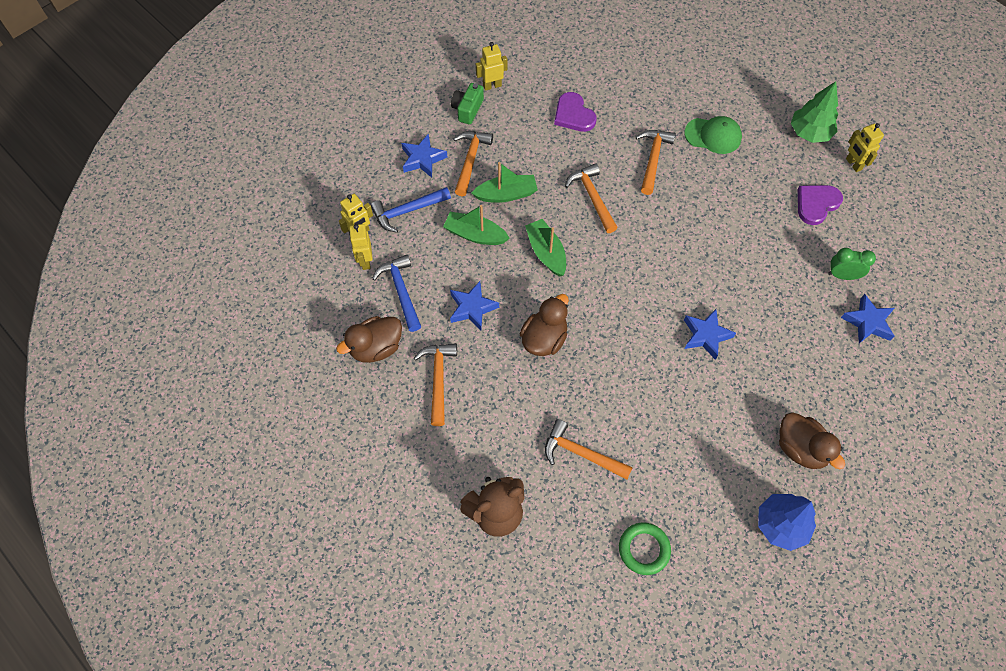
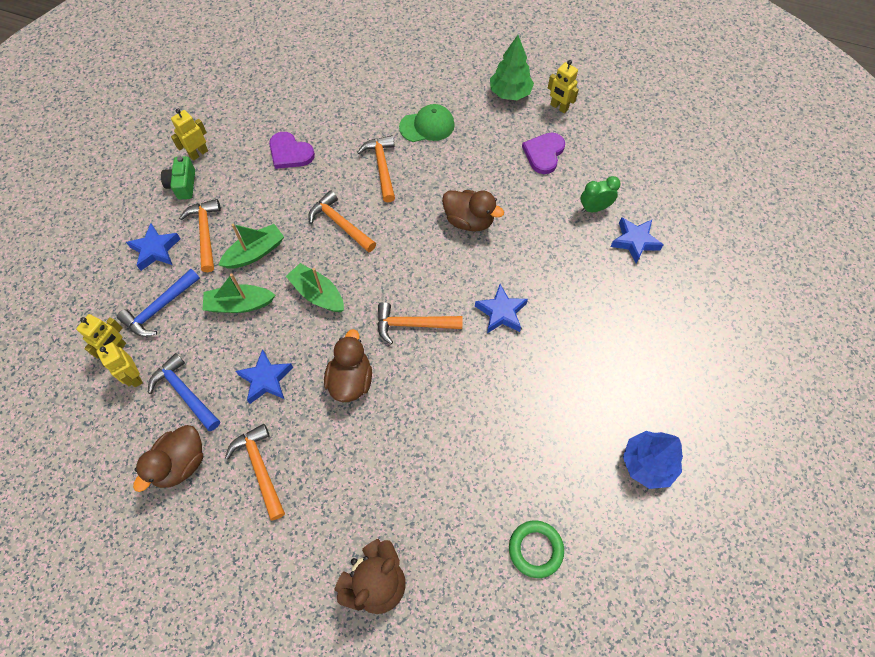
camera: 25 degrees left, 0 degrees up
(581, 453) = (435, 480): orange hammer -> orange hammer (413, 324)
(800, 448) = (631, 382): brown duck -> brown duck (469, 221)

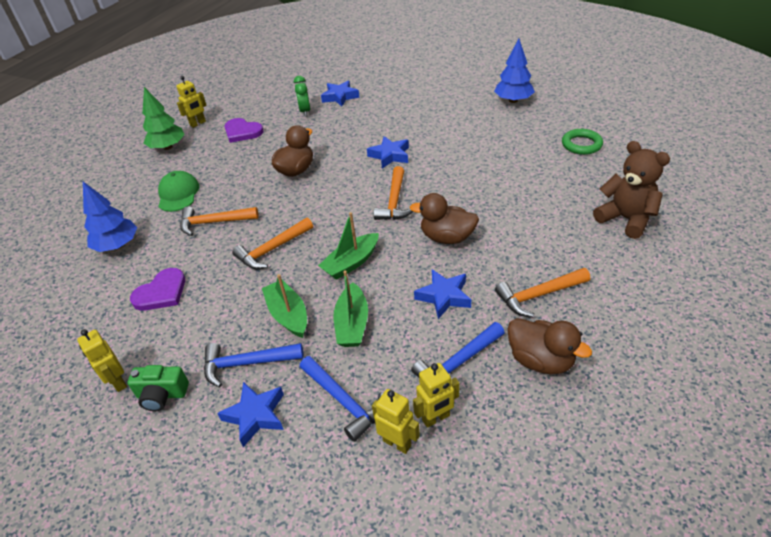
camera: 80 degrees left, 20 degrees down
(205, 233) = (247, 363): orange hammer -> blue hammer
(352, 102) = (117, 245): none -> blue tree

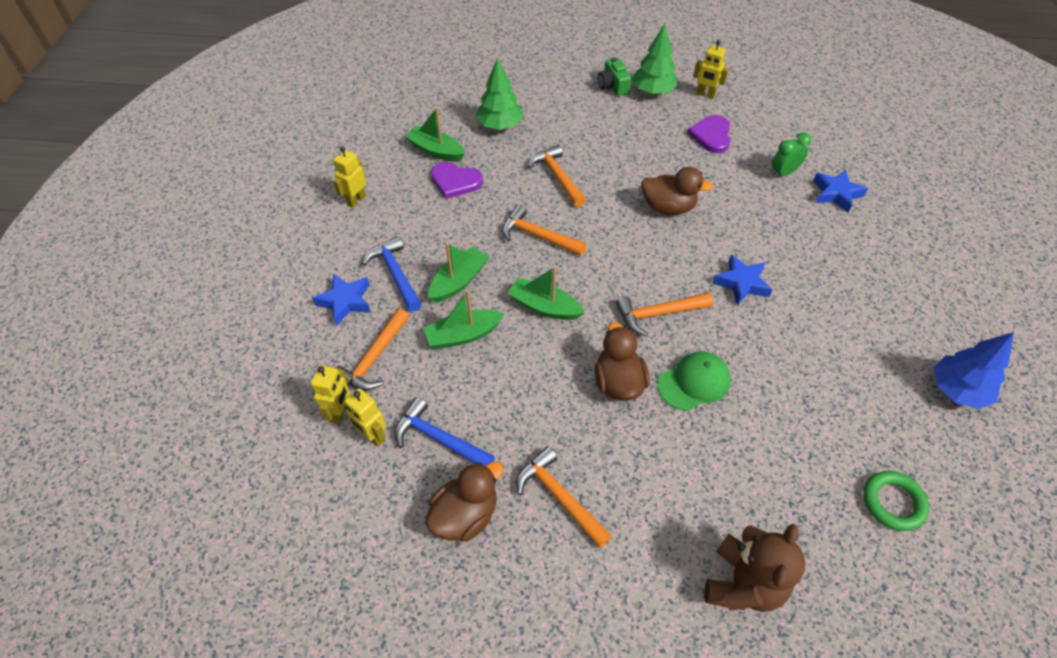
camera: 65 degrees right, 10 degrees up
(107, 299) = (436, 151): none -> green boat
(117, 245) = (500, 125): blue tree -> green tree
(162, 395) = (351, 233): green camera -> green camera (613, 86)
(178, 194) = (585, 132): green cap -> green cap (694, 382)
(344, 401) = (374, 358): blue hammer -> orange hammer
(444, 296) = (525, 403): blue star -> none
(540, 360) = (465, 515): brown duck -> brown duck turned 150 degrees counterclockwise

